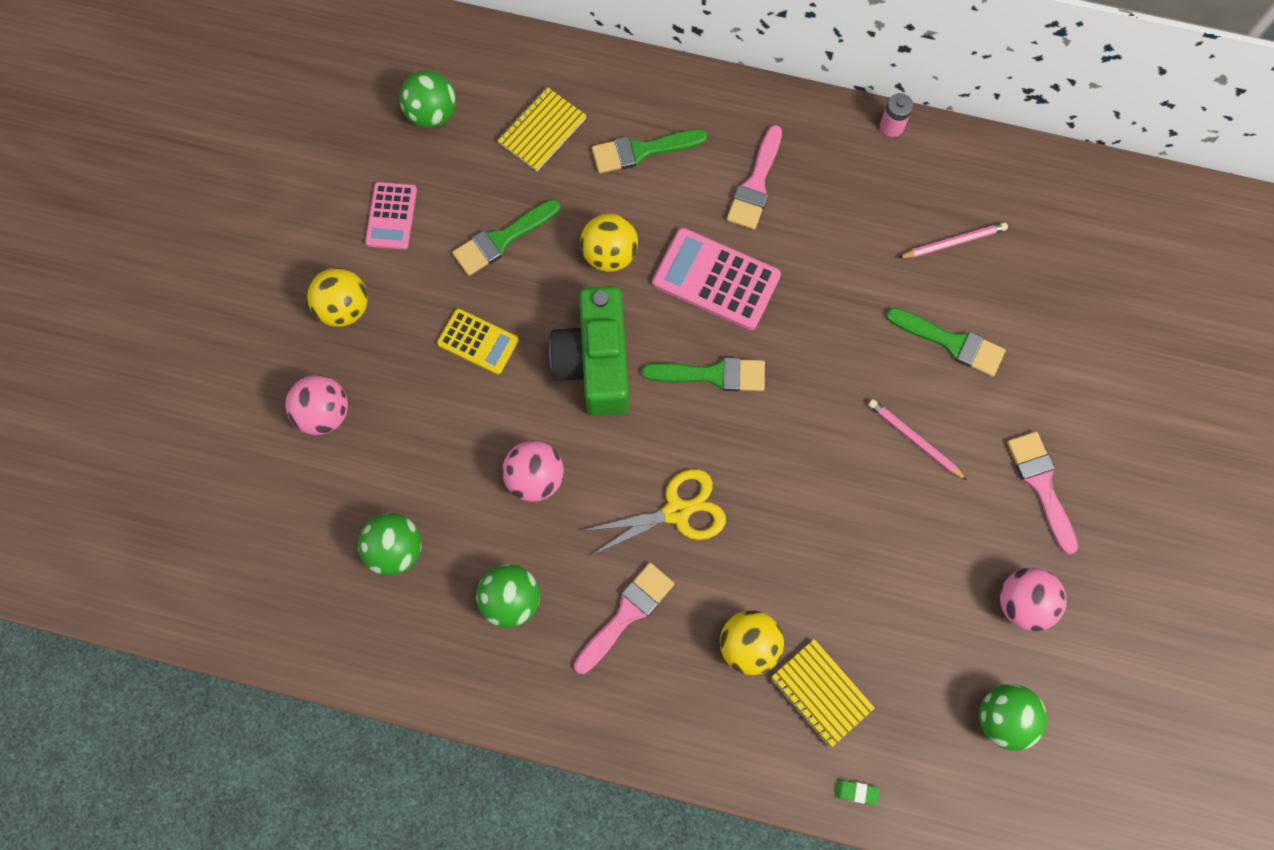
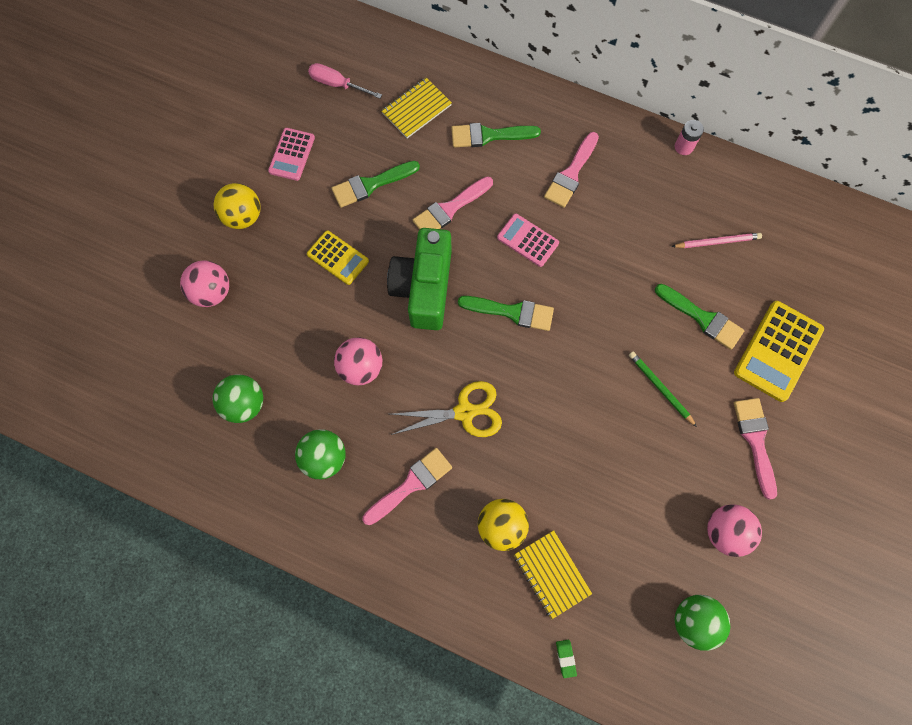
camera: 10 degrees right, 0 degrees up
(432, 114) = (337, 84): green ball -> pink screwdriver
(609, 254) = (450, 208): yellow ball -> pink brush
(716, 279) = (527, 240): pink calculator -> pink calculator, size x0.62
(856, 792) = (565, 658): green eraser -> green eraser turned 60 degrees clockwise
(915, 440) = (660, 388): pink pencil -> green pencil
(1050, 368) = (778, 351): none -> yellow calculator

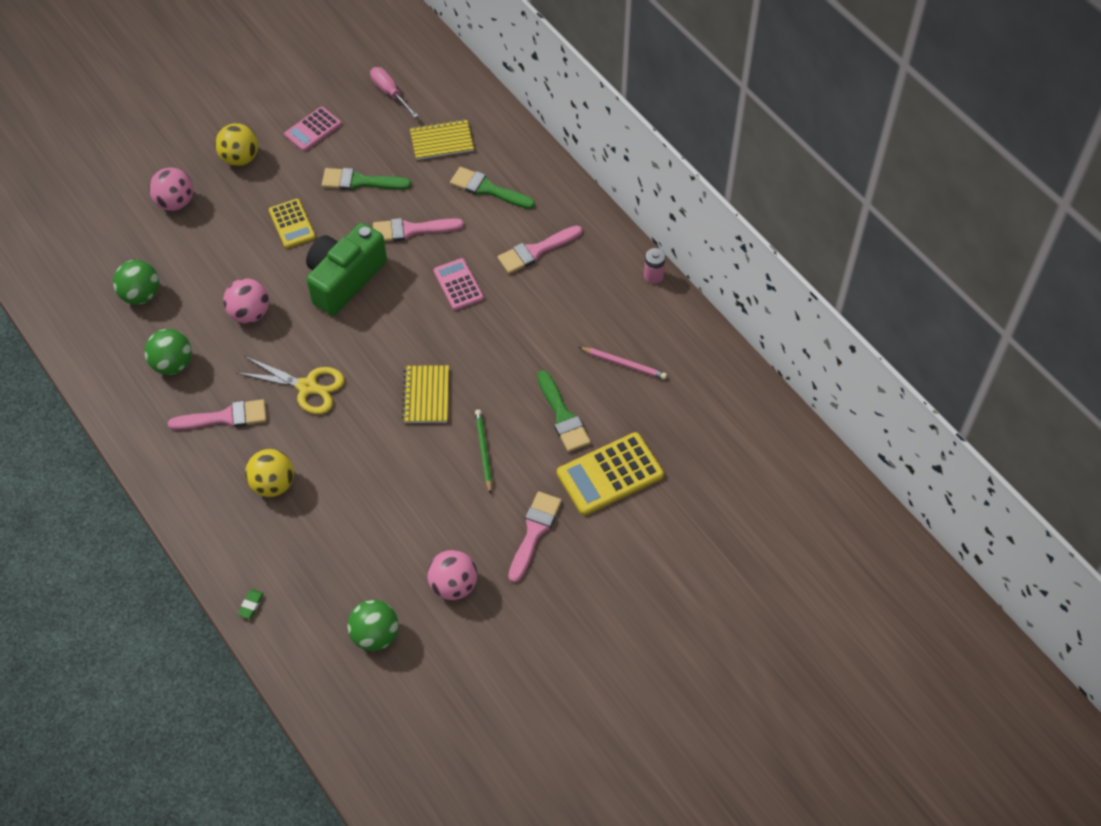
camera: 30 degrees right, 15 degrees down
(511, 312) = (403, 332): green brush -> none
(551, 574) = (286, 539): yellow notebook -> yellow notebook (426, 395)

